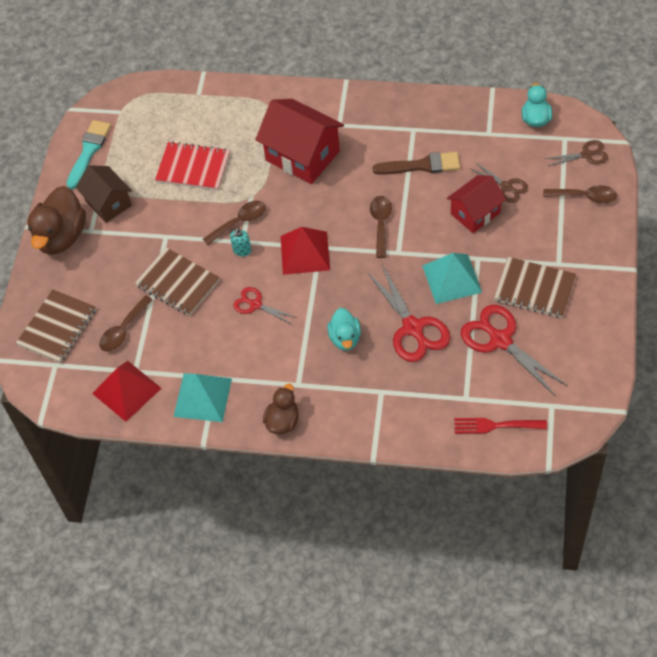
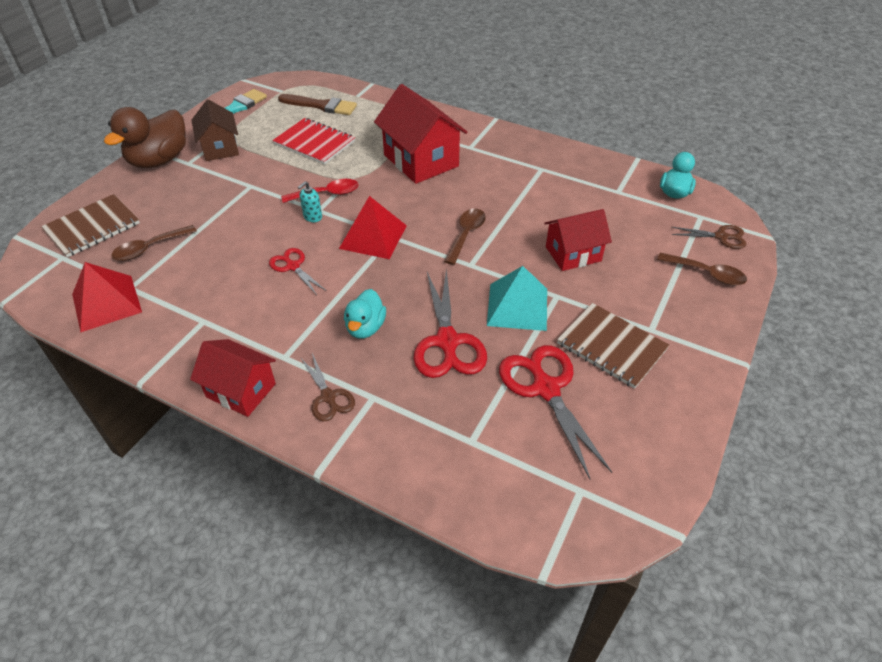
camera: 15 degrees right, 10 degrees down
(178, 283) = (232, 225): brown notebook -> none
(202, 397) = (175, 335): turquoise pyramid -> none
(239, 222) = (326, 194): brown spoon -> red spoon
(282, 421) = (241, 390): brown duck -> red house
(421, 165) = (535, 198): brown brush -> brown brush (321, 106)
(495, 426) = (493, 489): red fork -> none
(506, 187) = (618, 240): brown scissors -> brown scissors (328, 397)

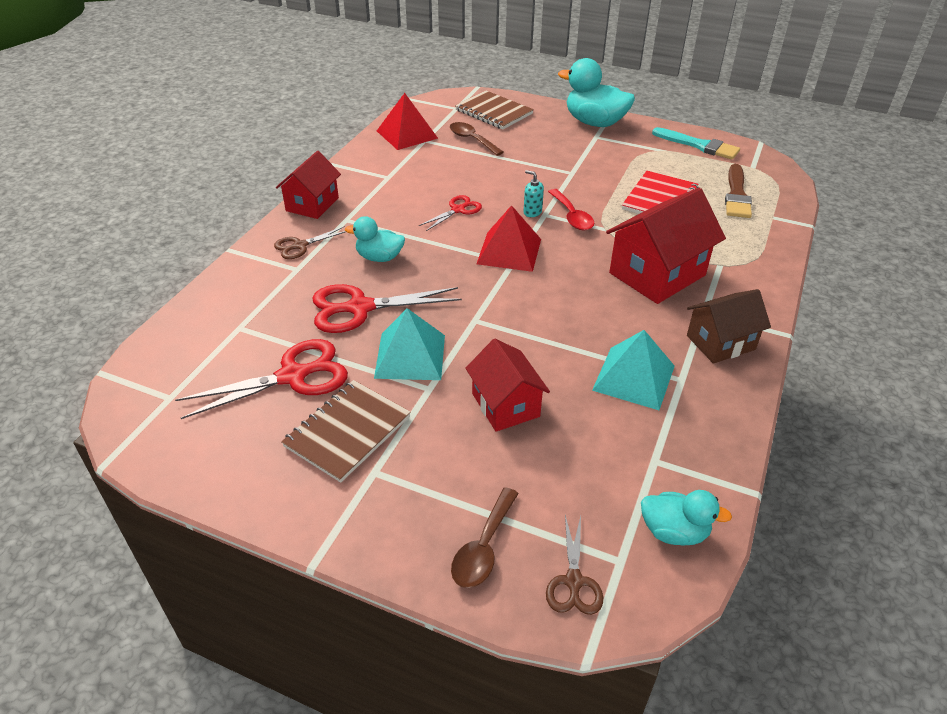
camera: 85 degrees right, 5 degrees down
(159, 160) = (594, 123): brown duck -> turquoise duck
(220, 148) = (627, 148): brown house -> brown house (720, 342)
(466, 235) = (525, 315): brown spoon -> none
(541, 189) = (634, 378): none -> turquoise pyramid

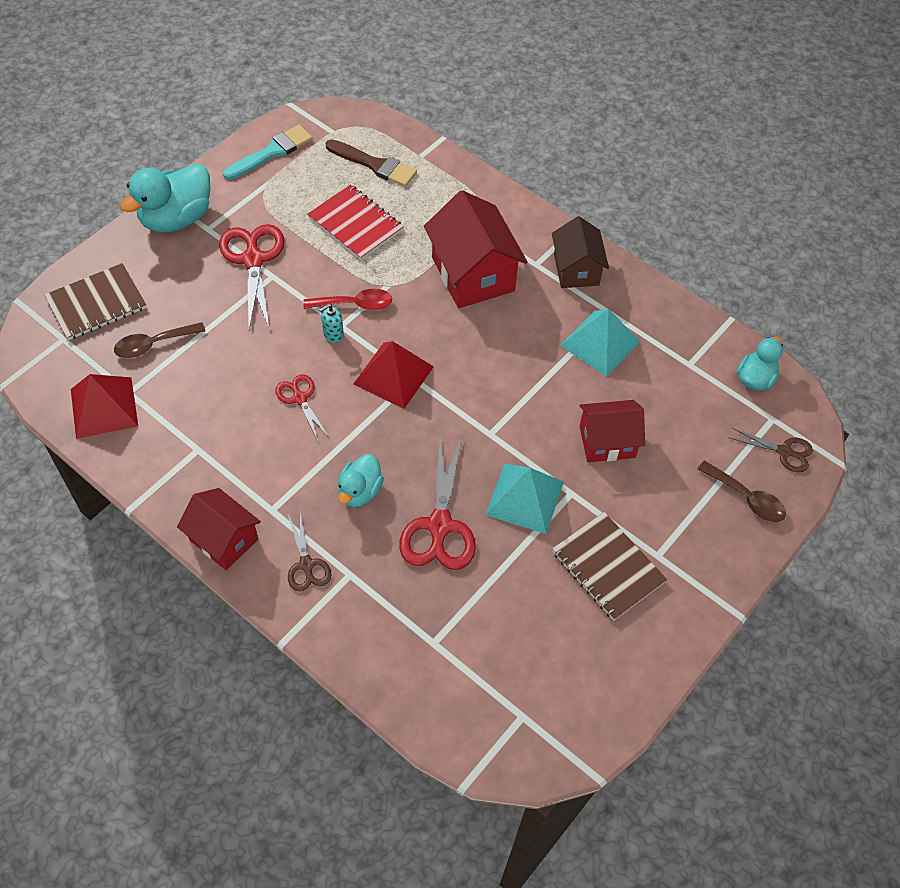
camera: 75 degrees left, 15 degrees up
(293, 376) = (524, 601): red scissors -> red scissors (253, 259)

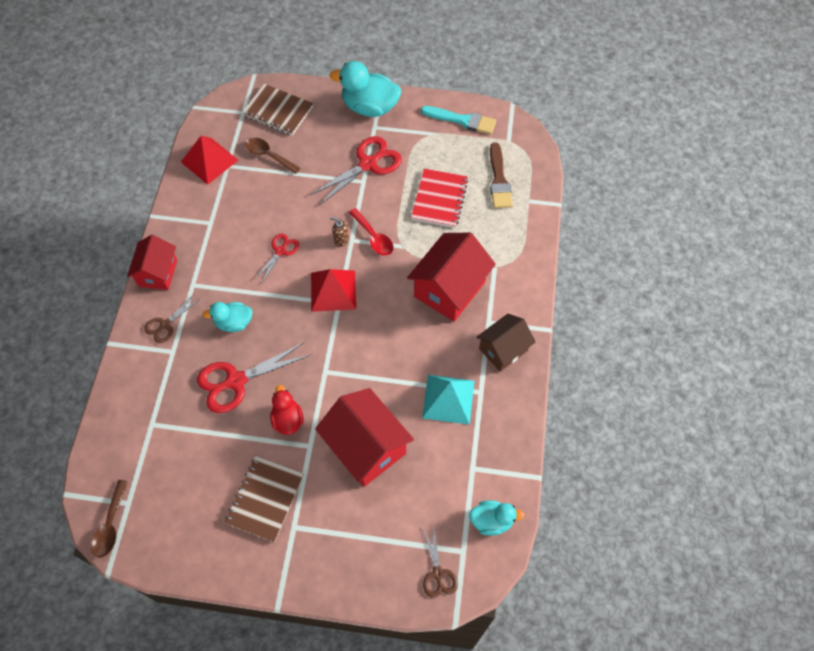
camera: 60 degrees right, 5 degrees up
(333, 334) = (341, 240): turquoise soap dispenser -> brown soap dispenser
(525, 498) = (287, 419): turquoise pyramid -> red duck
(607, 442) = (366, 447): red house -> red house, size x1.57
(746, 498) = (379, 565): brown spoon -> brown spoon (110, 525)

